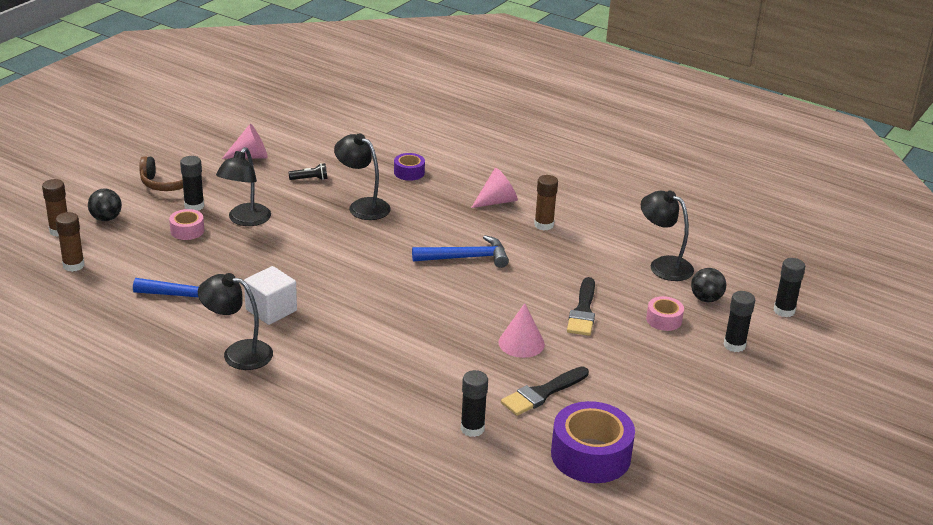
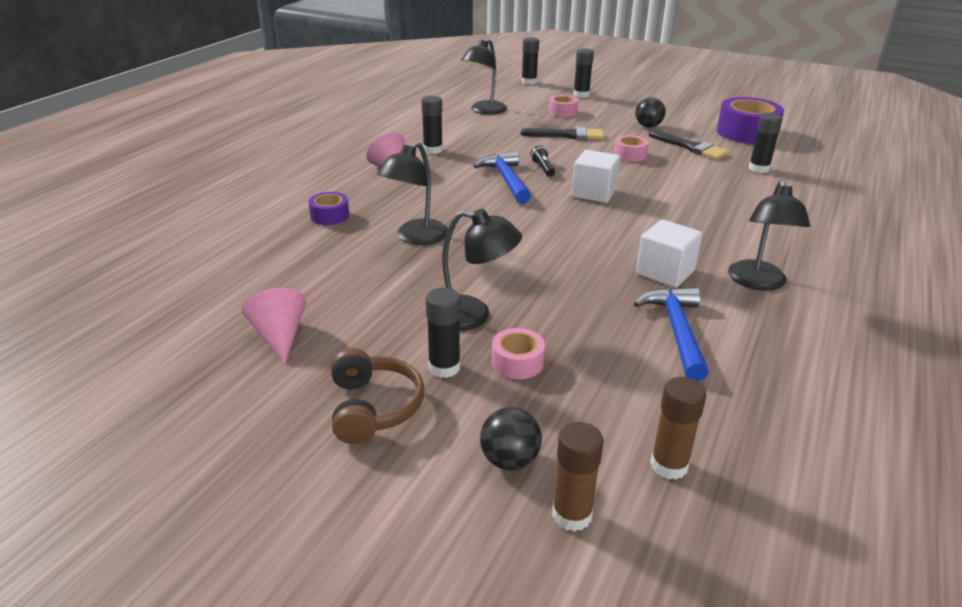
camera: 95 degrees left, 0 degrees up
(310, 179) = (350, 278): black flashlight -> black flashlight (543, 168)
(427, 302) = (594, 193): none -> white cube
(521, 343) = (630, 155): pink cone -> pink tape
(544, 225) = (433, 150): brown glue stick -> black glue stick
(706, 299) = (526, 100): black ball -> black ball (648, 126)

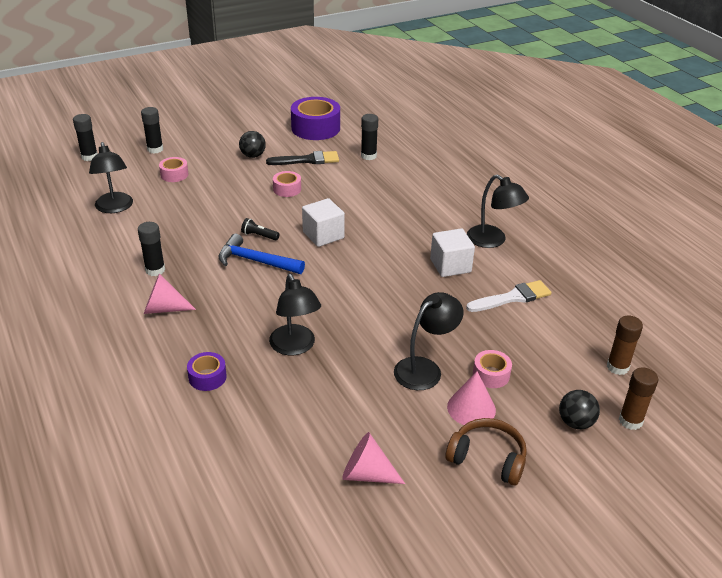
camera: 55 degrees left, 5 degrees up
(444, 367) = (471, 408): black glue stick -> pink cone
(567, 135) = (219, 195): black brush -> none
(677, 331) = (512, 297): blue hammer -> white brush

